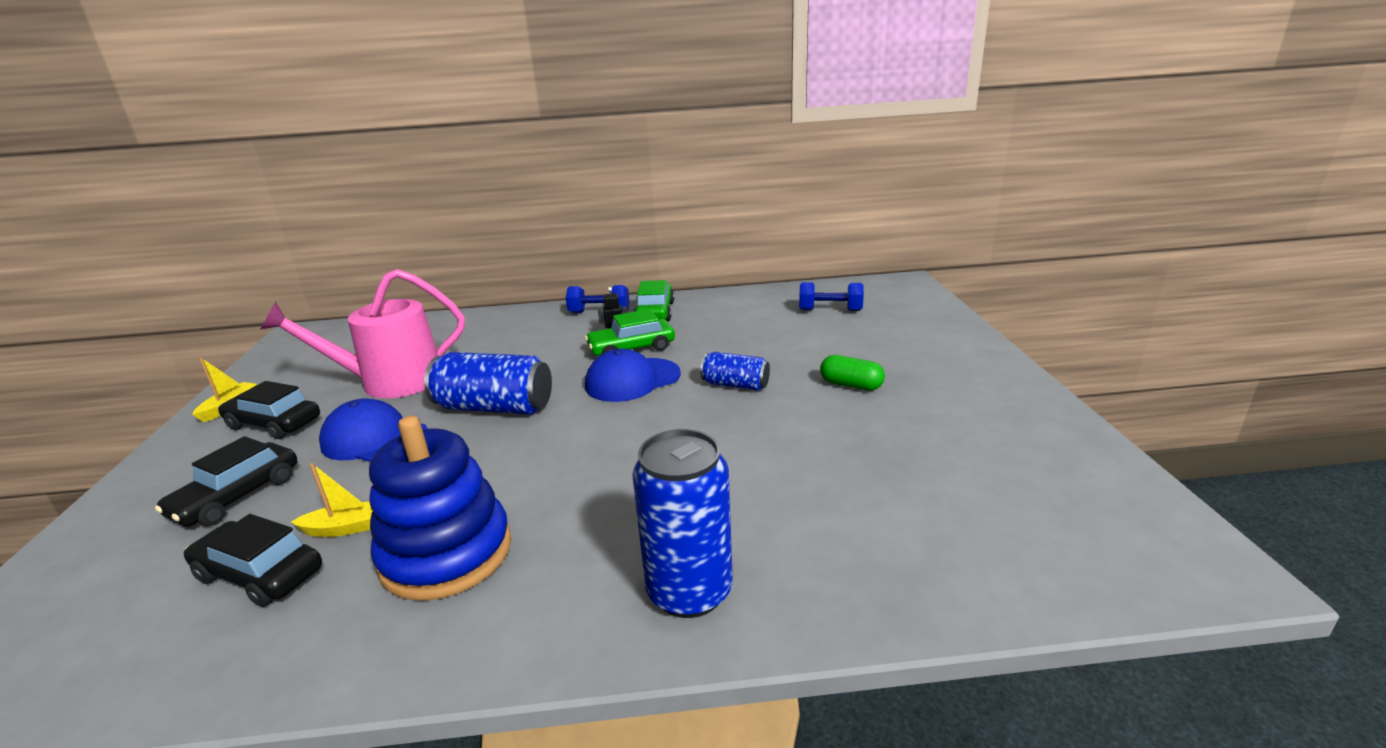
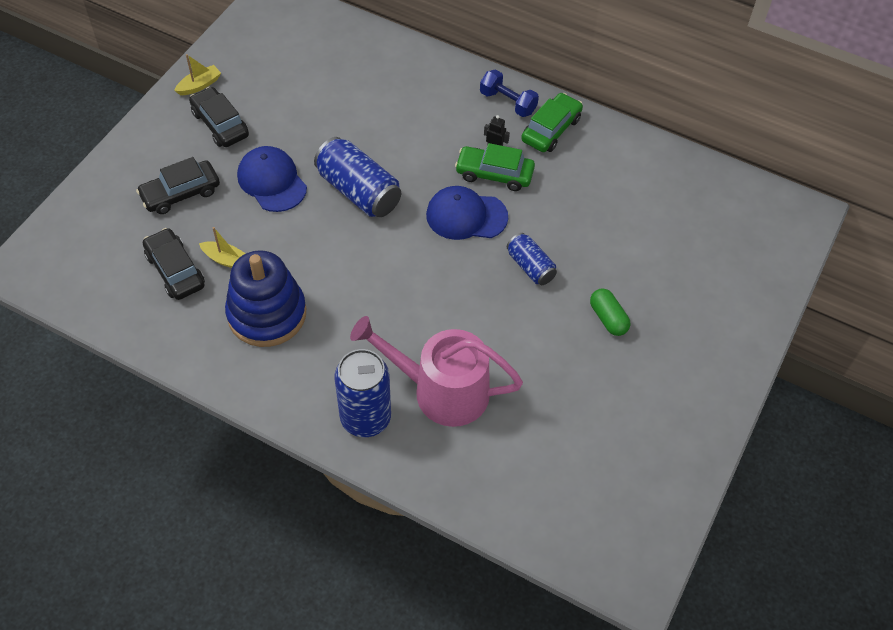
camera: 30 degrees right, 30 degrees up
(392, 381) = (309, 115): pink watering can -> pink watering can (442, 391)
(830, 310) = (692, 216): blue dumbbell -> none

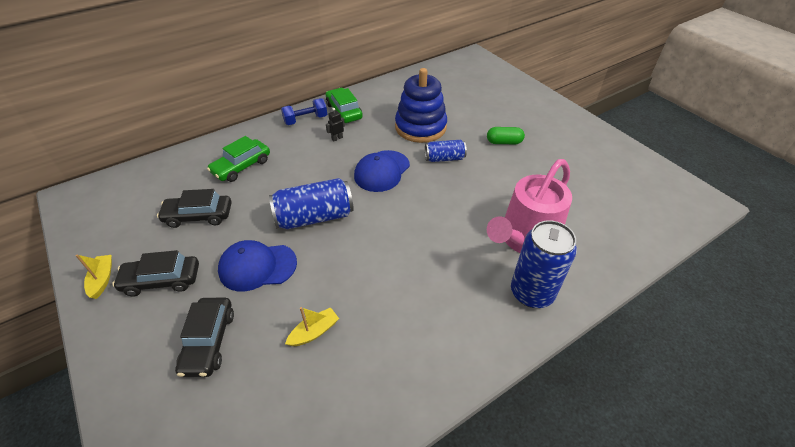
camera: 60 degrees left, 10 degrees down
(175, 270) = (295, 381): black car -> black car (198, 216)
(267, 314) = (393, 322): blue stacking toy -> blue stacking toy (420, 127)
(494, 174) = (357, 146): green car -> green car (241, 166)

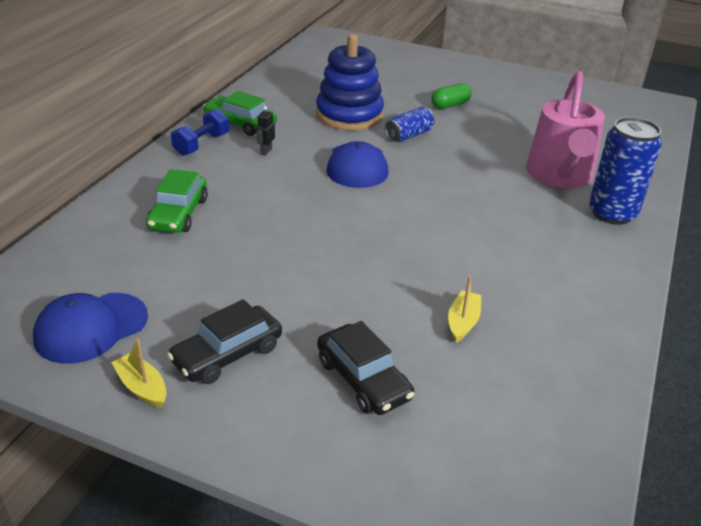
camera: 35 degrees left, 10 degrees down
(198, 216) = (188, 279): black car -> none
(257, 267) = (329, 296): blue cap -> blue cap (91, 328)
(314, 217) = (335, 230): blue can -> none

